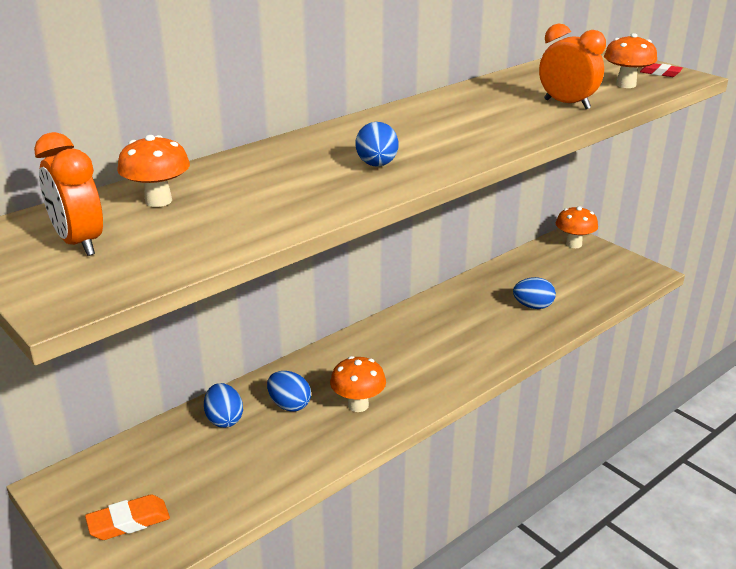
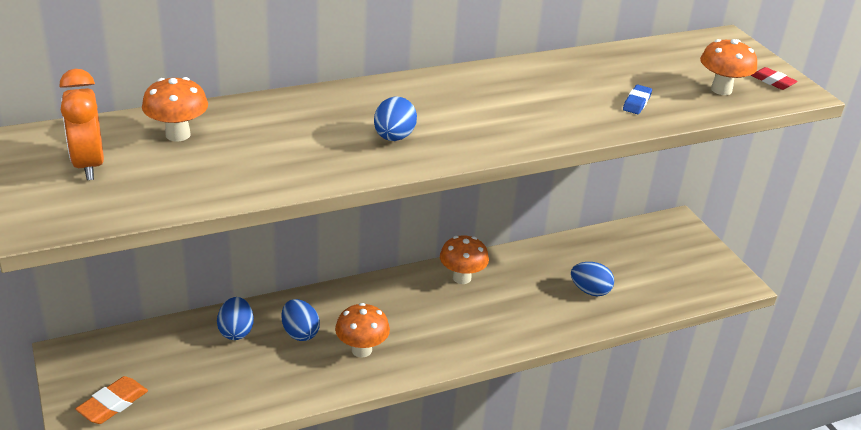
camera: 15 degrees right, 5 degrees up
(129, 522) = (113, 404): orange eraser -> orange eraser turned 45 degrees counterclockwise
(567, 104) = (636, 103): orange clock -> blue eraser
(574, 244) = (676, 231): orange mushroom -> orange mushroom (462, 278)

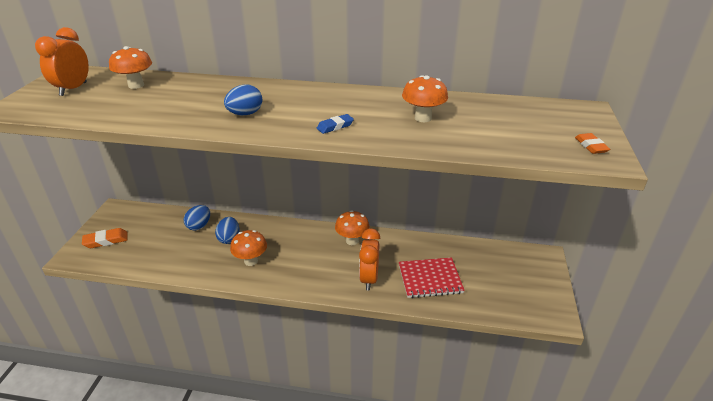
camera: 35 degrees right, 0 degrees up
(525, 316) = (369, 279): none -> orange clock
(590, 291) = (430, 279): blue egg -> red notebook
(636, 103) = (446, 133): blue eraser -> blue eraser (335, 126)
(721, 89) = (533, 141): orange mushroom -> orange mushroom (423, 118)
(772, 82) = (591, 146): red eraser -> orange eraser

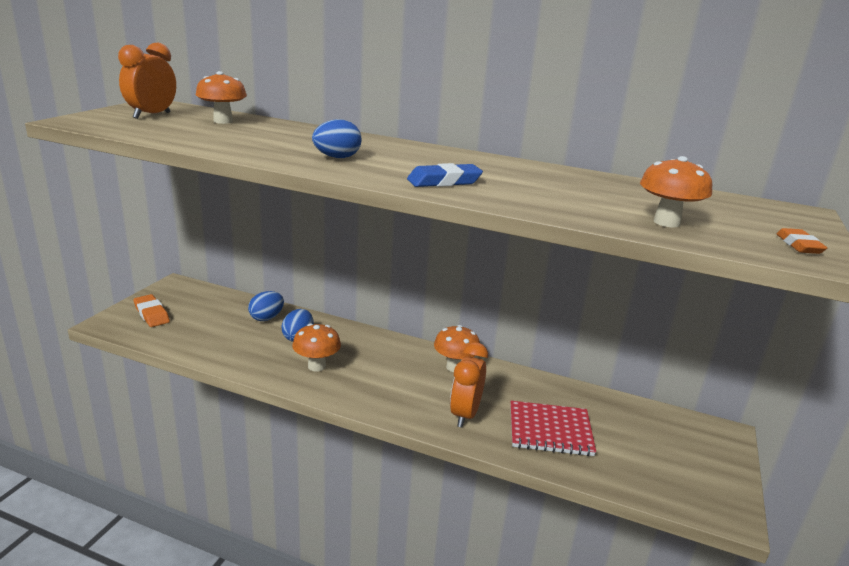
camera: 10 degrees right, 10 degrees down
(106, 241) = (151, 314): orange eraser -> orange eraser turned 60 degrees clockwise
(335, 126) = (444, 181): blue eraser -> blue eraser, size x1.50
(423, 118) = (563, 190): orange mushroom -> orange mushroom (666, 222)

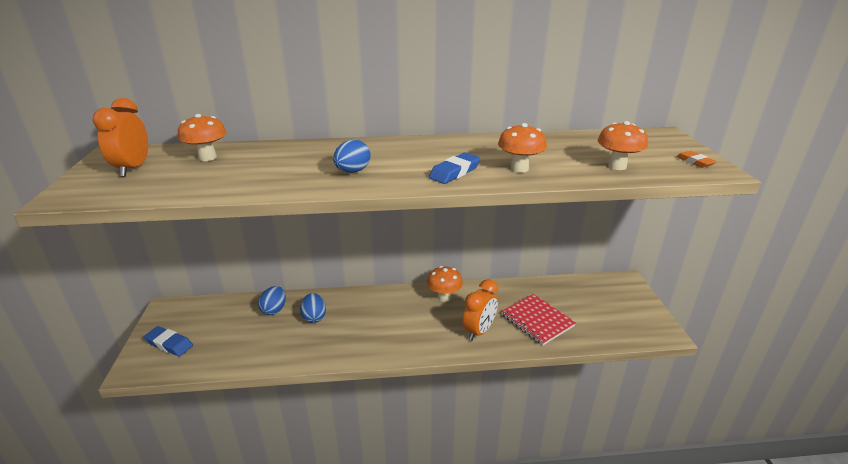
camera: 25 degrees left, 5 degrees up
(151, 314) = (169, 344): orange eraser -> blue eraser
(316, 366) = (348, 336): orange mushroom -> orange mushroom (519, 168)
(465, 414) = (479, 331): orange clock -> orange clock turned 135 degrees counterclockwise
(550, 430) = (537, 320): red notebook -> red notebook turned 75 degrees clockwise

